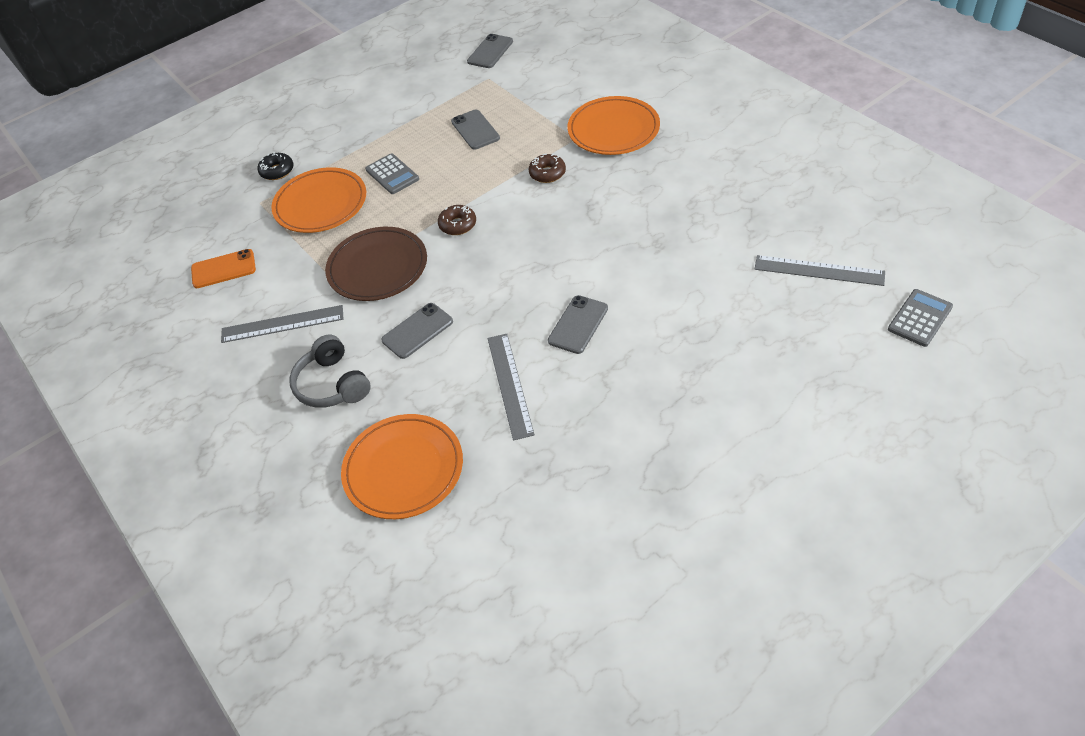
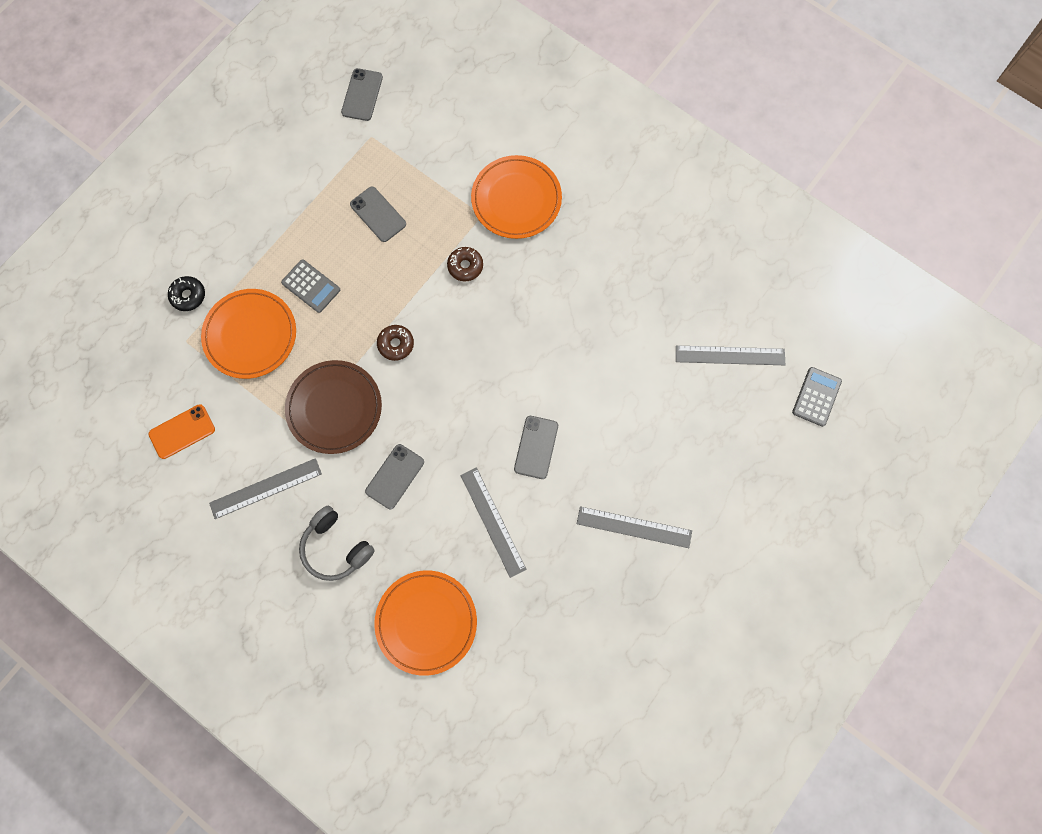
camera: 20 degrees left, 25 degrees up
(673, 413) = (634, 527): none -> grey ruler

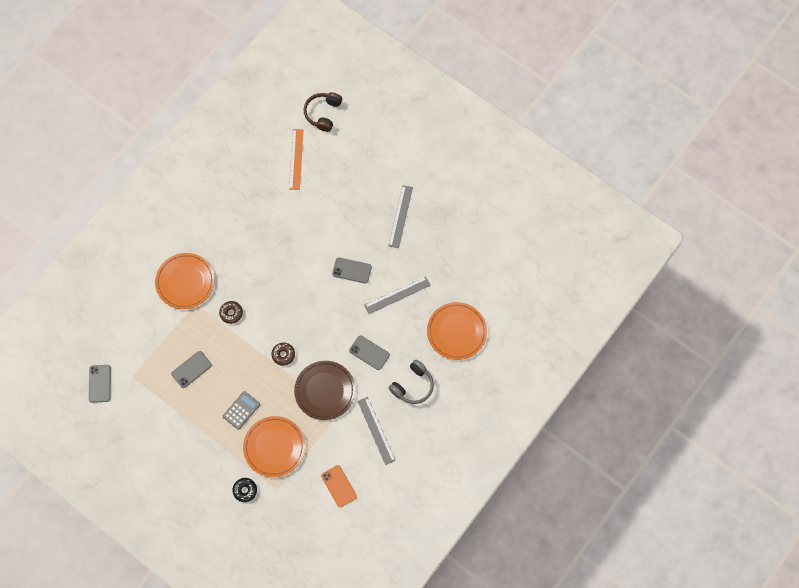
camera: 90 degrees left, 5 degrees down
(362, 95) = (100, 383): grey phone -> grey phone turned 75 degrees clockwise
(730, 355) = (296, 159): grey ruler -> orange ruler
(816, 397) = (323, 113): grey calculator -> brown headphones

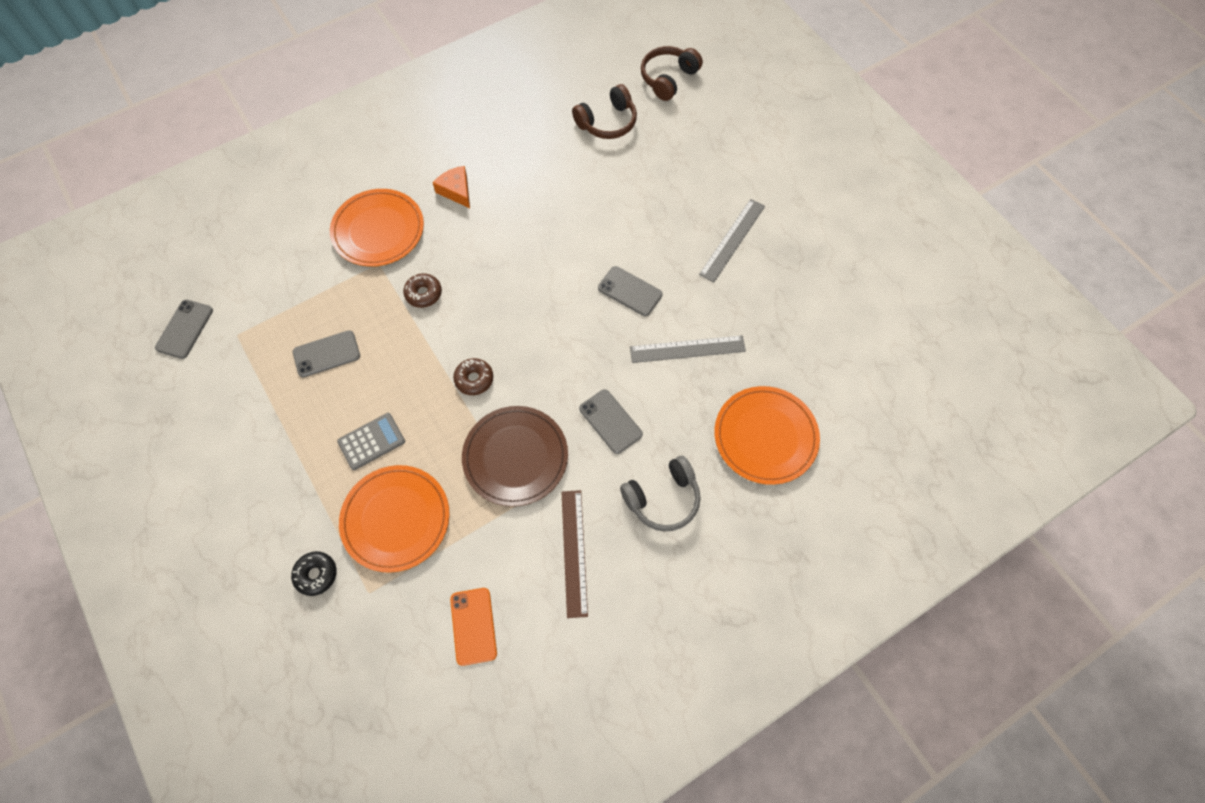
camera: 20 degrees right, 5 degrees down
(221, 239) = (456, 191): none -> orange cheese
(296, 159) = (607, 122): orange ruler -> brown headphones
(376, 430) = (574, 552): grey ruler -> brown ruler

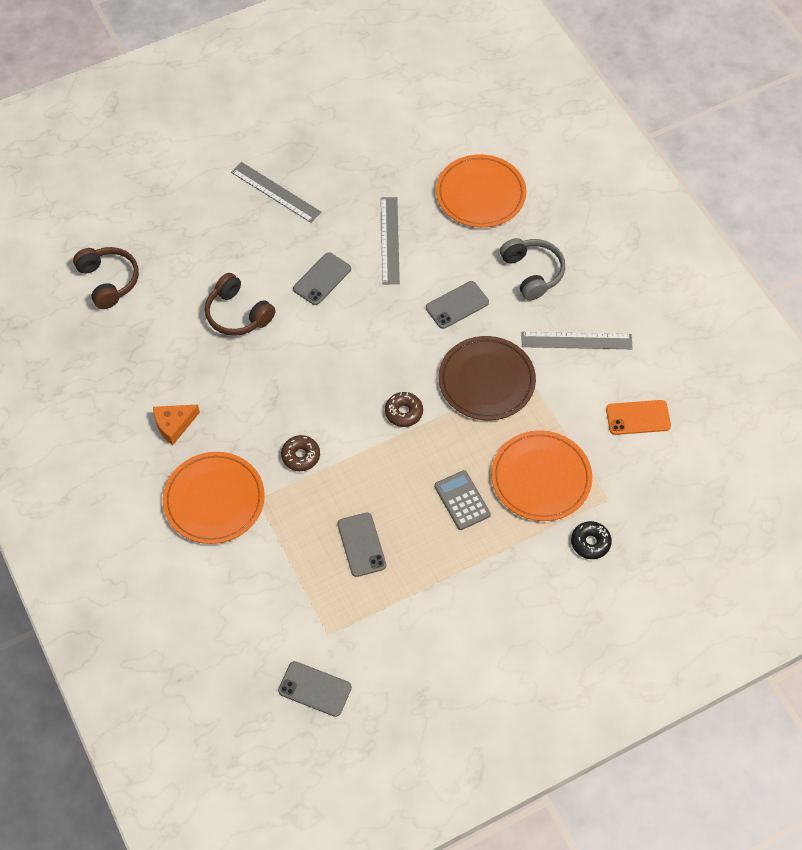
camera: 85 degrees left, 5 degrees down
(574, 552) = (576, 341): brown ruler -> grey ruler
(668, 78) = (60, 222): brown headphones -> brown headphones (238, 314)

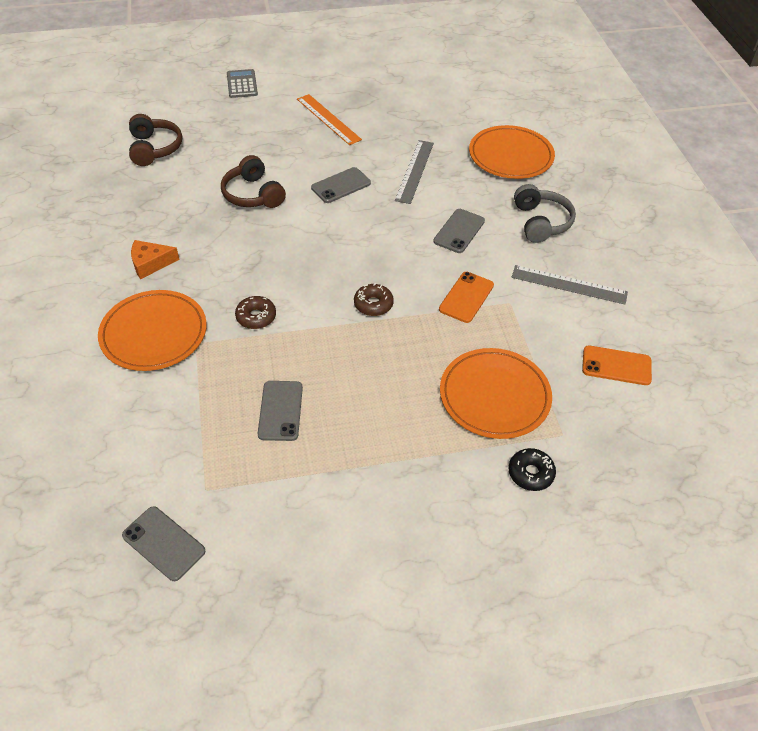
camera: 15 degrees right, 10 degrees down
(276, 192) = (328, 119): grey ruler -> orange ruler
(457, 305) = (459, 231): grey phone -> grey phone turned 45 degrees counterclockwise
(462, 500) = (402, 396): grey calculator -> grey calculator (242, 84)
(486, 381) = (466, 297): brown plate -> orange phone

